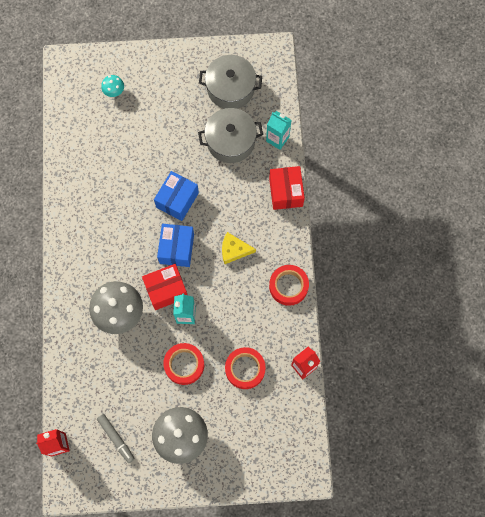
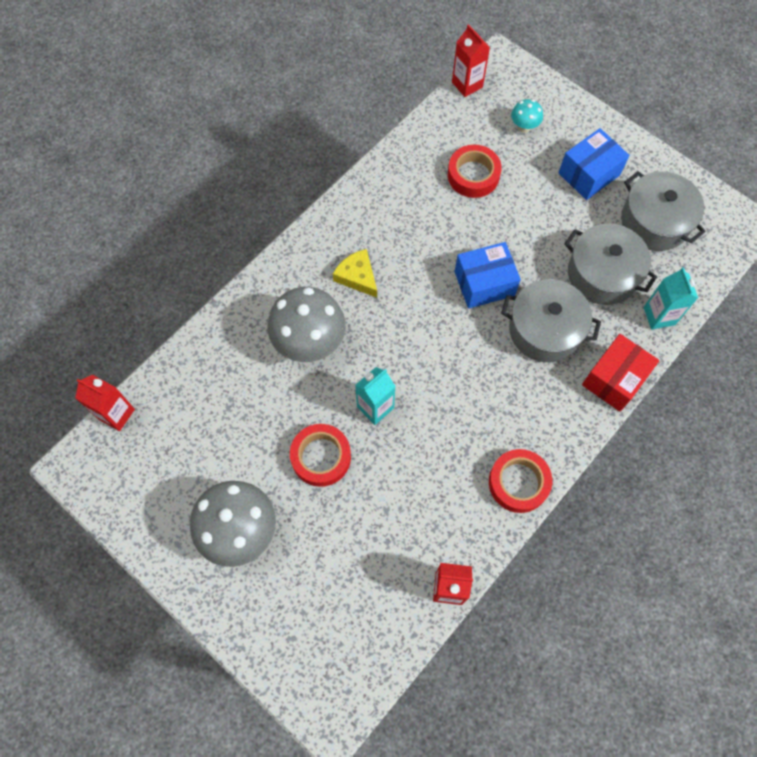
camera: 45 degrees right, 5 degrees down
(59, 93) = (467, 85): none -> red carton
(116, 438) = (175, 465): grey marker -> none
(166, 290) = (381, 362): red box -> none
(176, 249) = (434, 331): blue box -> blue box (588, 174)
(230, 197) = (544, 330): none -> grey pot
(234, 250) = (495, 388): yellow cheese -> yellow cheese (357, 276)
(245, 369) = (380, 526): red tape -> red tape (473, 175)

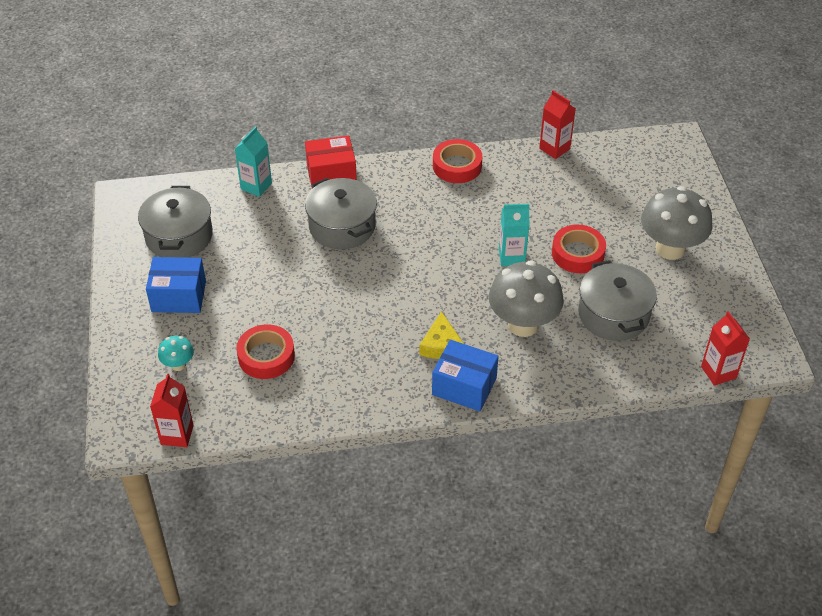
camera: 140 degrees left, 20 degrees down
(484, 283) = (350, 278): blue box -> blue box (464, 386)
(602, 274) = (260, 231): grey pot -> grey pot (613, 314)

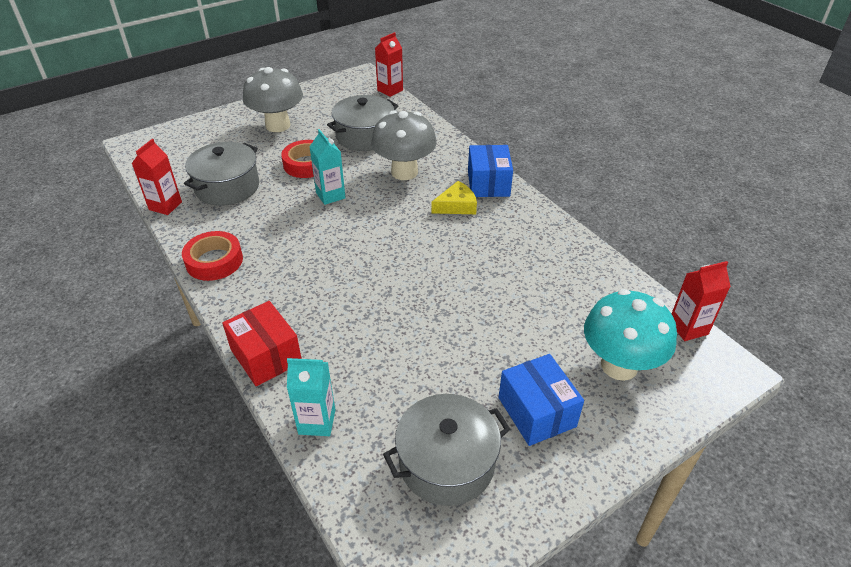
camera: 115 degrees left, 5 degrees down
(178, 365) = (619, 365): turquoise mushroom -> turquoise mushroom, size x2.13
(266, 356) = (554, 304): red tape -> none
(342, 226) = (348, 315): grey pot -> grey pot (227, 187)

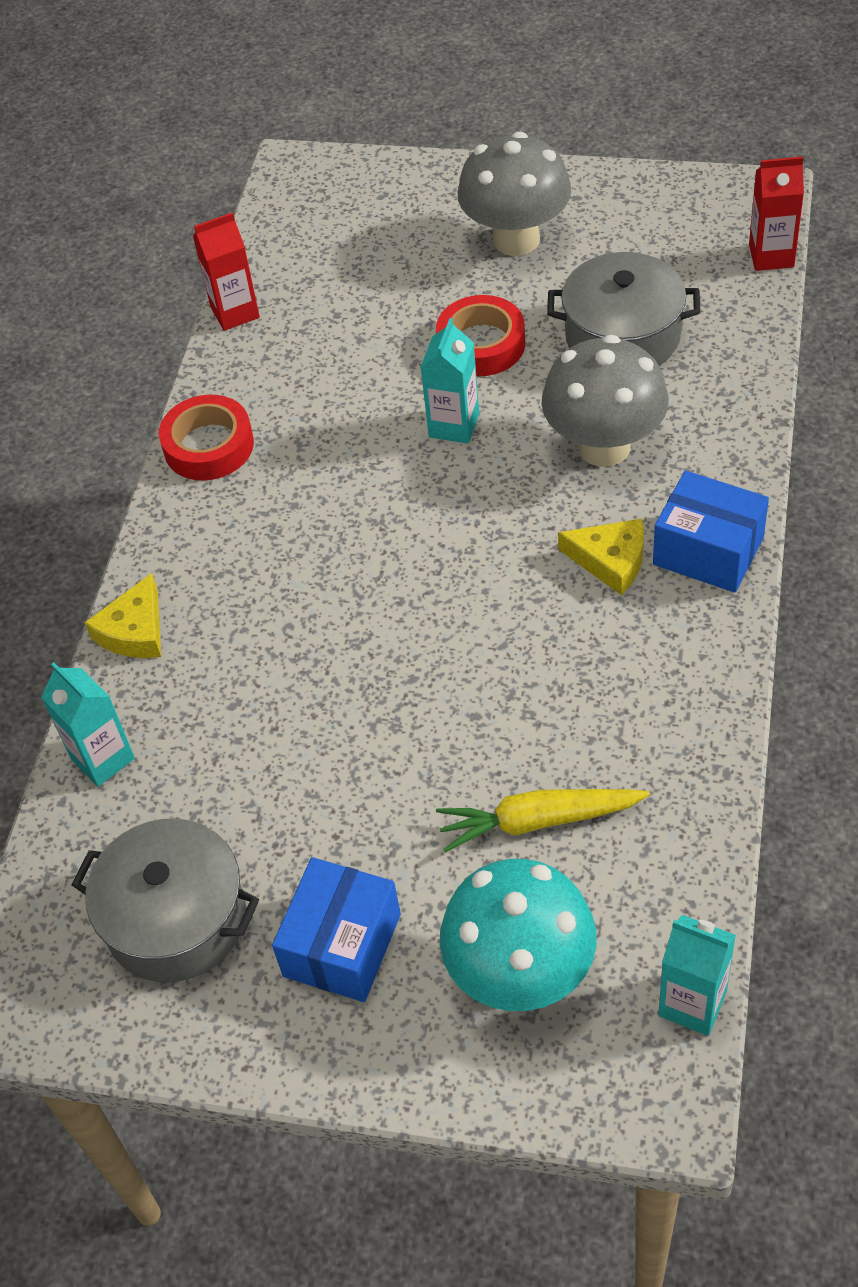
camera: 50 degrees right, 10 degrees up
(227, 187) = (337, 324): grey pot -> none
(266, 356) = (135, 631): red box -> yellow cheese
(488, 184) = (708, 551): blue box -> blue box turned 75 degrees clockwise
(550, 307) = (538, 821): none -> yellow carrot
(688, 328) = (692, 1003): red carton -> turquoise carton

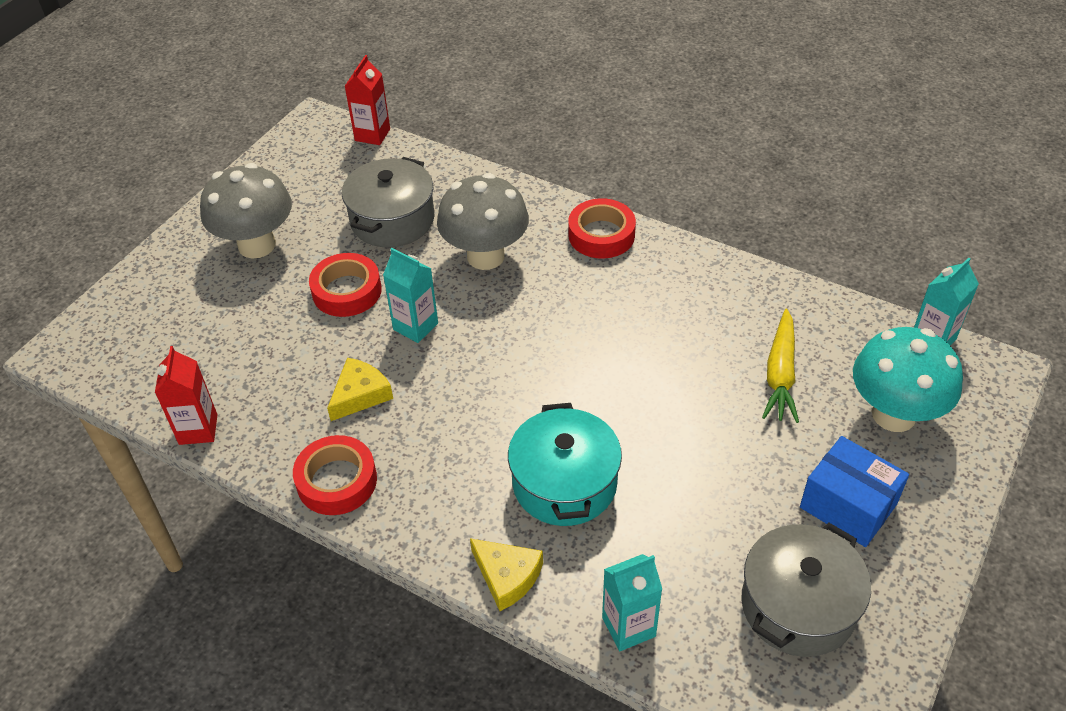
camera: 75 degrees left, 5 degrees down
(274, 642) = (564, 483): none -> turquoise pot
(610, 560) = (585, 281): yellow cheese -> yellow cheese (360, 394)
(708, 551) = (601, 235): blue box -> red tape

